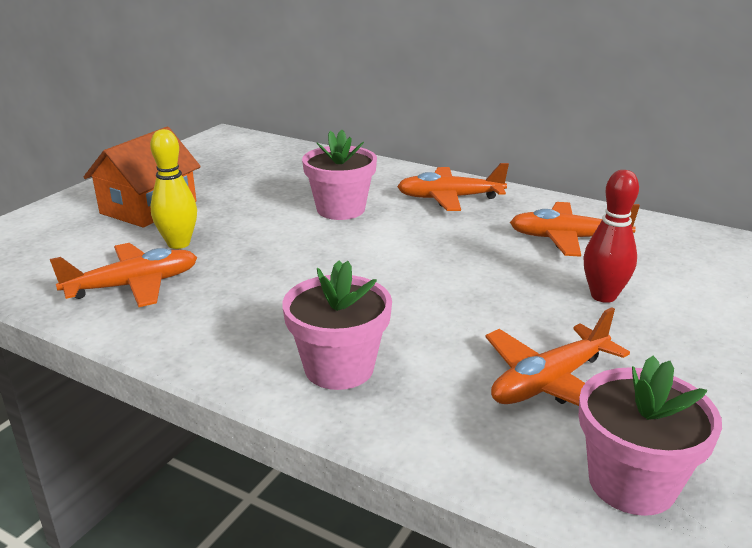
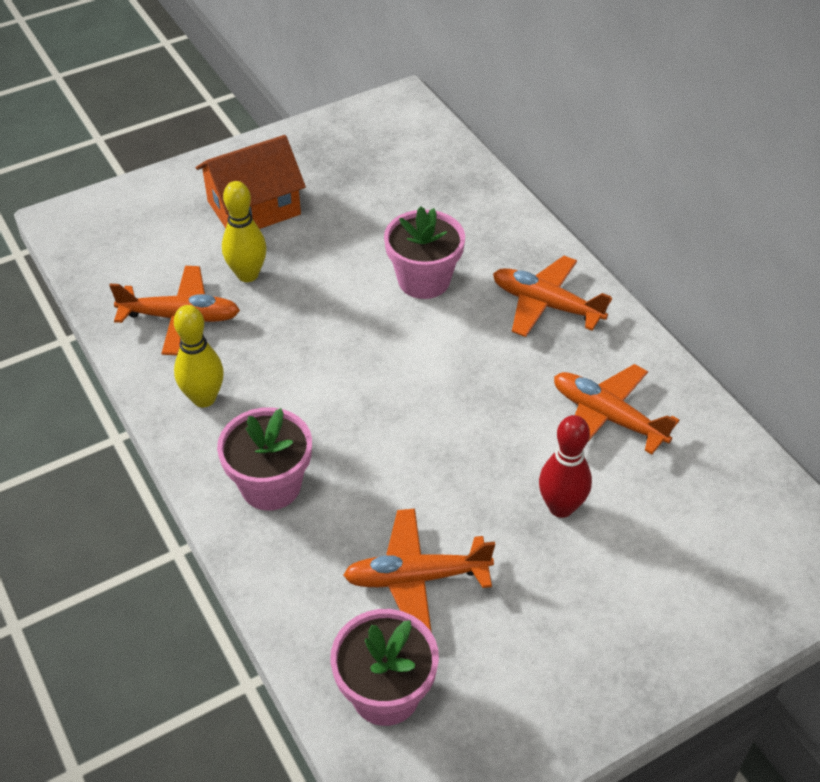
camera: 30 degrees right, 20 degrees up
(208, 330) = (204, 398): none -> yellow bowling pin

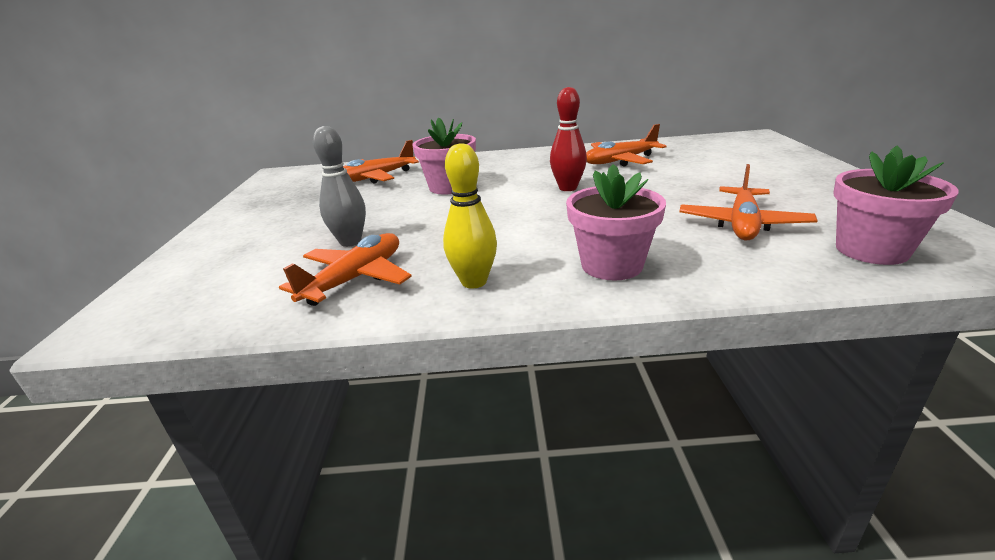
camera: 60 degrees left, 20 degrees down
(247, 274) = (350, 242): yellow bowling pin -> grey bowling pin
(254, 208) = (281, 229): orange house -> none
(546, 305) = (514, 163): orange plane -> orange plane (376, 178)
(561, 507) = (689, 178): red bowling pin -> red bowling pin (568, 188)

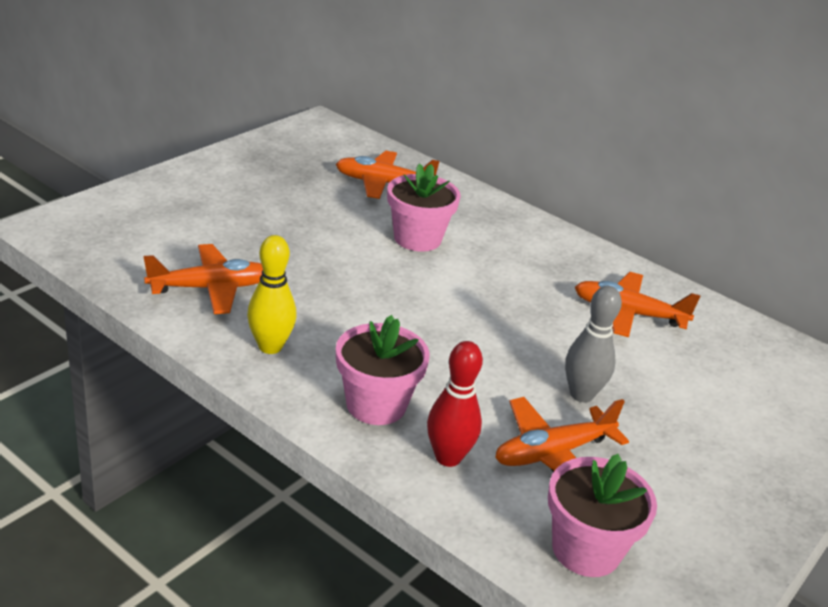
camera: 35 degrees right, 5 degrees up
(350, 242) = (256, 250): grey bowling pin -> grey bowling pin (581, 394)
(568, 188) = (506, 311): red bowling pin -> red bowling pin (448, 457)

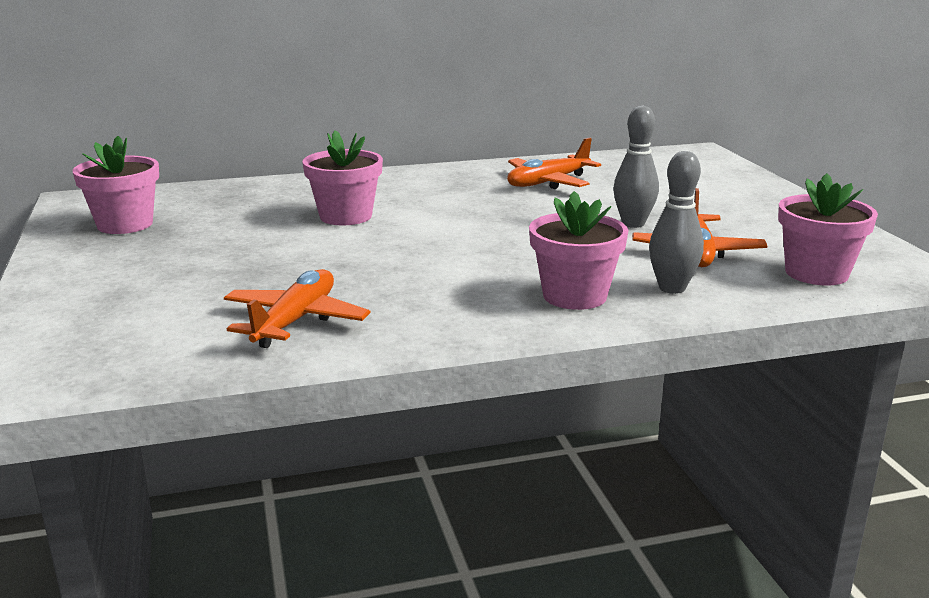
camera: 50 degrees left, 10 degrees down
(270, 346) = (435, 317): yellow bowling pin -> none
(299, 158) = (125, 224): none -> pink flower pot
(383, 183) = (234, 205): orange plane -> none
(448, 457) = (672, 288): red bowling pin -> grey bowling pin

